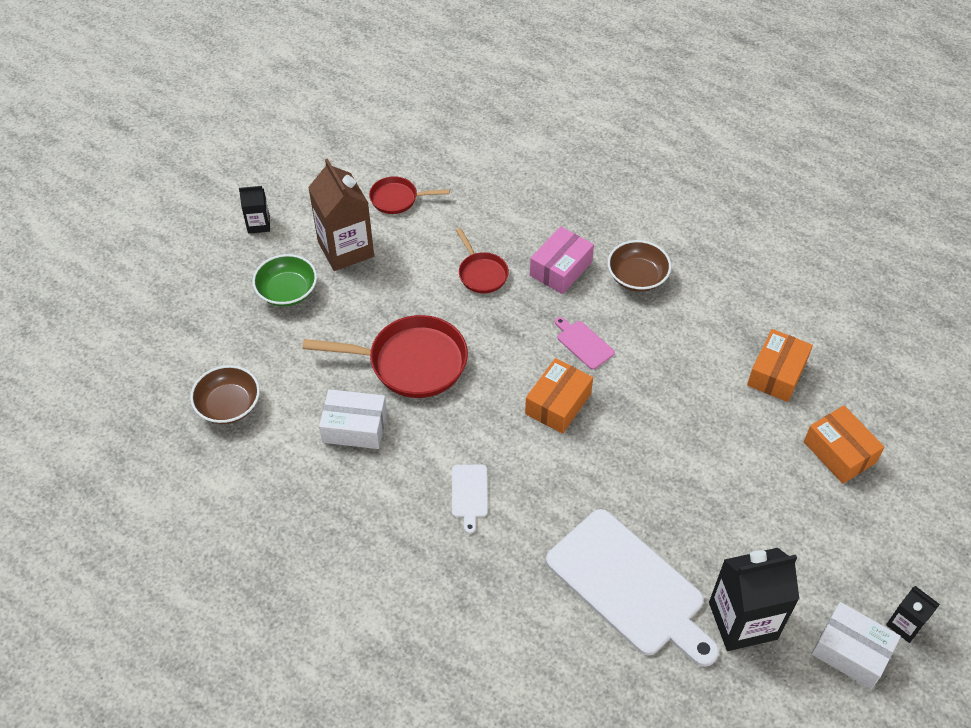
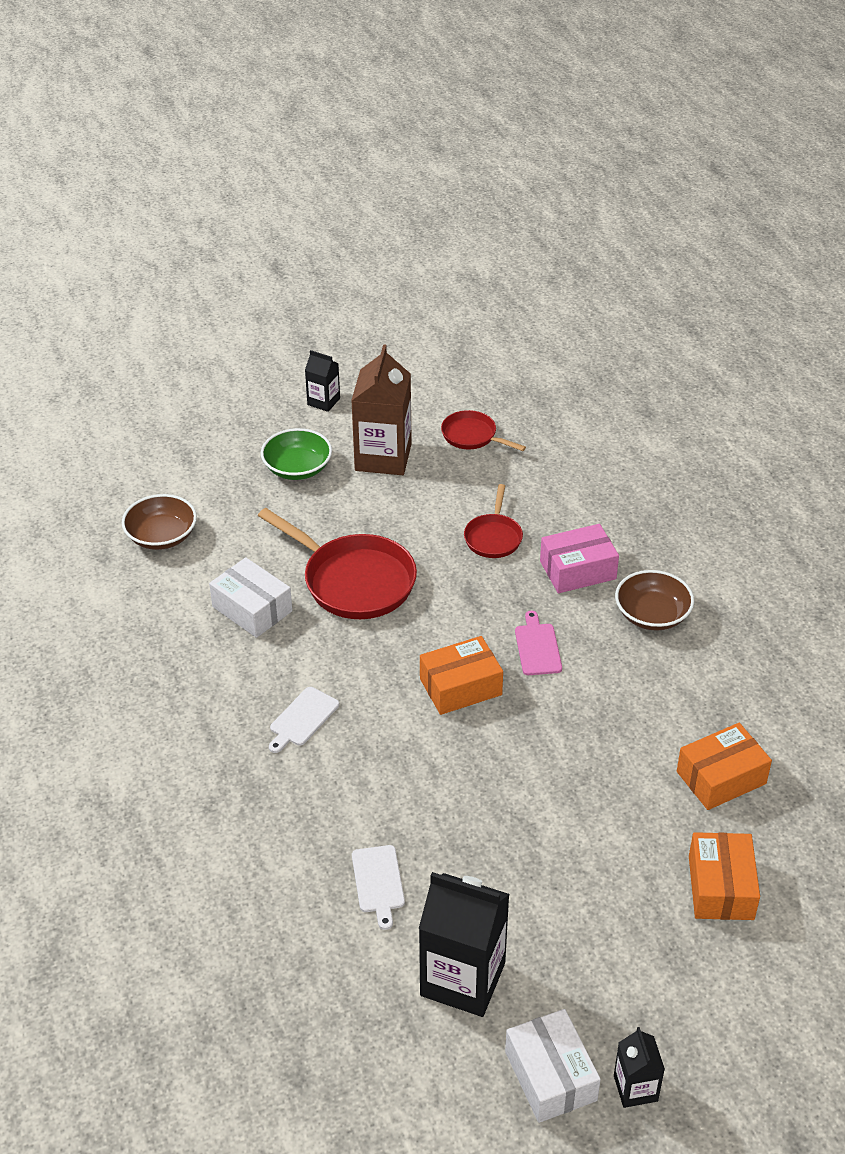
camera: 35 degrees right, 10 degrees down
(629, 586) = (378, 882): white cutting board -> white cutting board, size x0.42

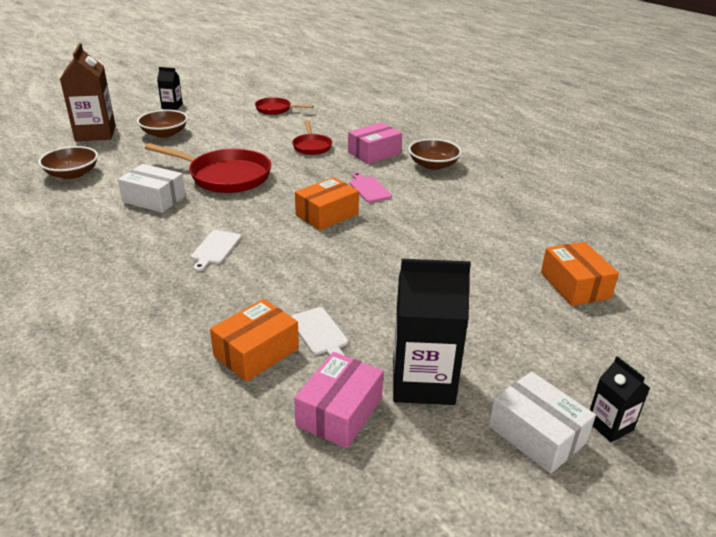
camera: 20 degrees left, 10 degrees down
(297, 468) = (164, 133): green bowl -> brown bowl
(360, 992) = (339, 412): none -> pink box
(383, 457) = (222, 123): brown carton -> brown carton (95, 133)
(721, 777) = (531, 230): orange box -> orange box (256, 352)

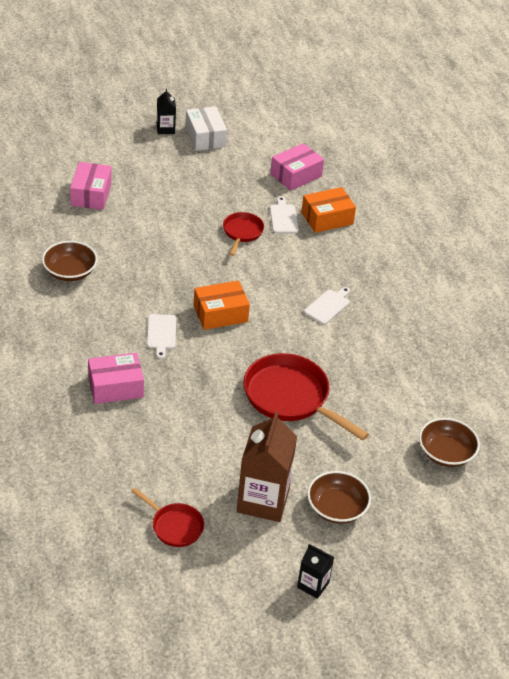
camera: 160 degrees left, 10 degrees up
(95, 133) = (421, 537): brown carton -> brown carton (263, 500)
(154, 199) = (367, 384): white box -> none
(311, 146) = (175, 422): red pan -> red pan (242, 232)
(369, 189) = (161, 333): pink cutting board -> white cutting board
(423, 382) = (242, 174): black carton -> none
(433, 165) = (71, 347): brown bowl -> brown bowl (70, 272)
(575, 285) = (91, 194): orange box -> pink box

